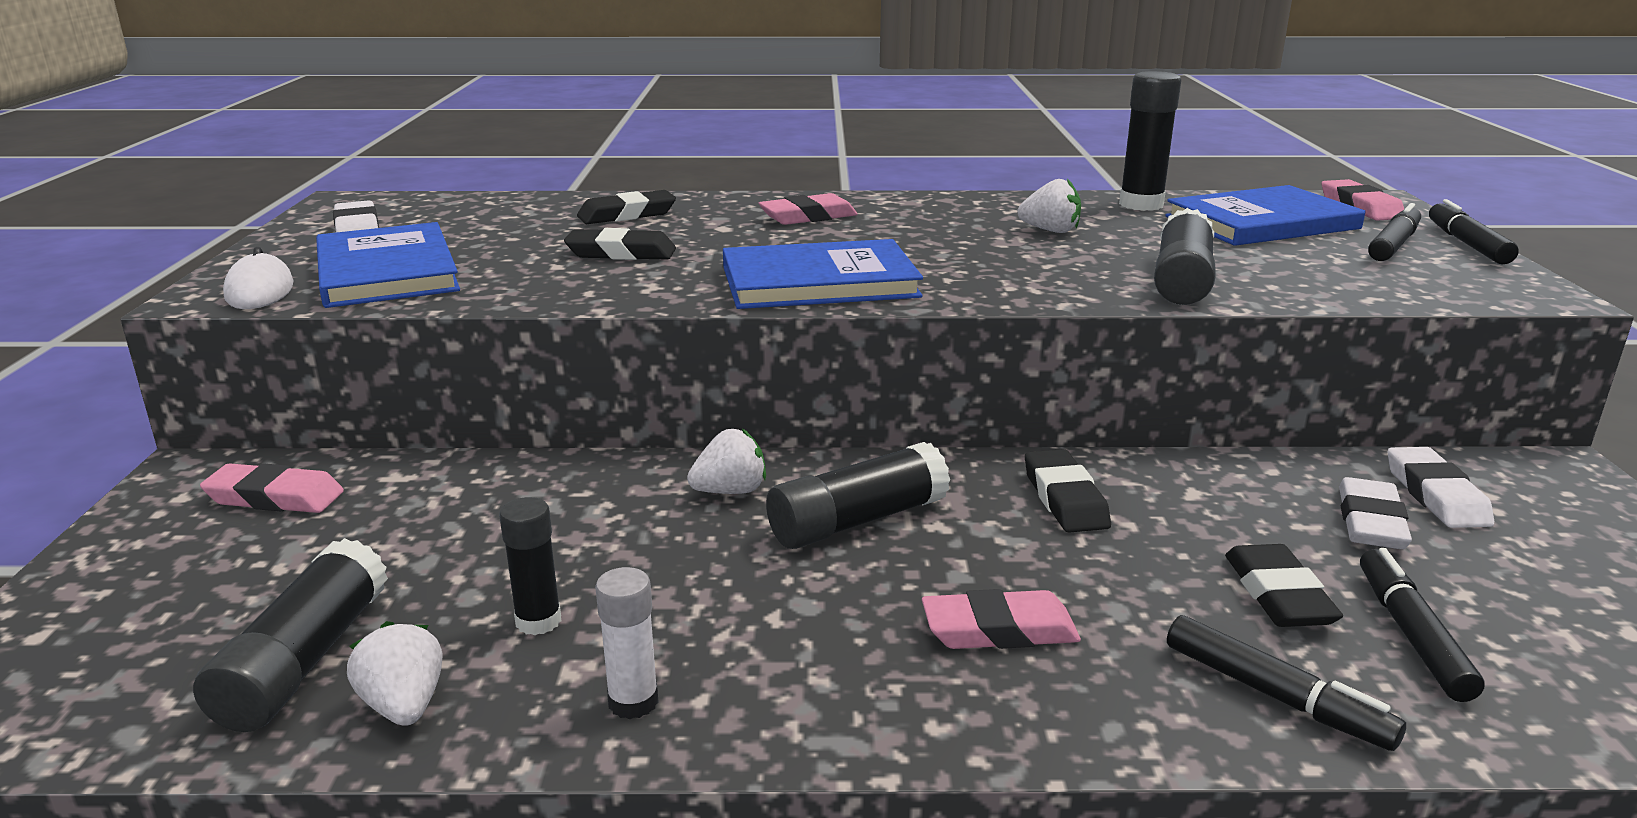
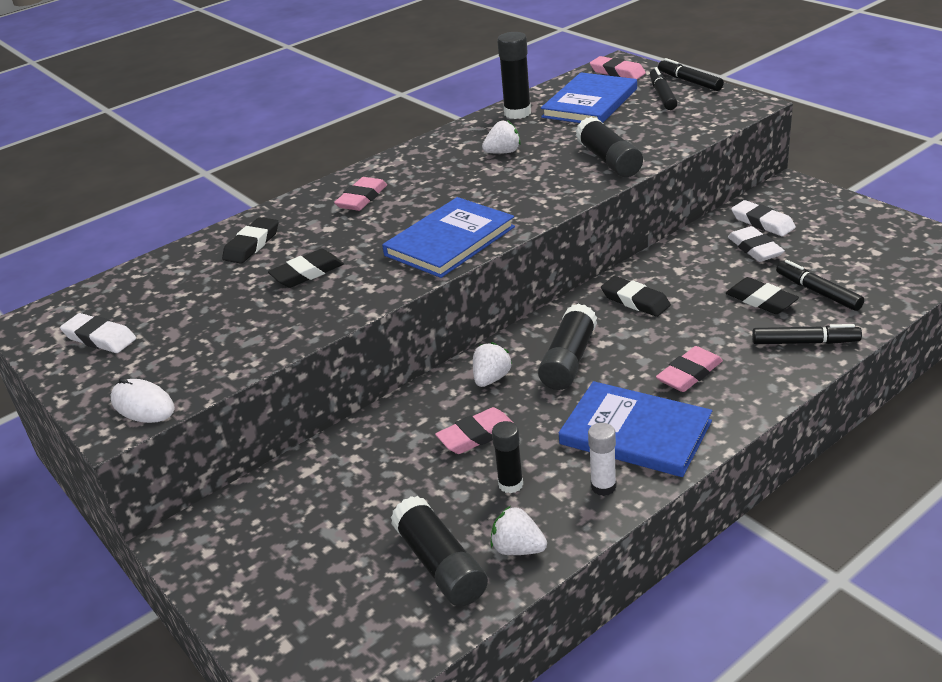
camera: 35 degrees left, 10 degrees up
(275, 497) = (264, 519): pink eraser -> pink eraser (477, 435)
(387, 272) = (193, 353): blue book -> blue book (635, 433)

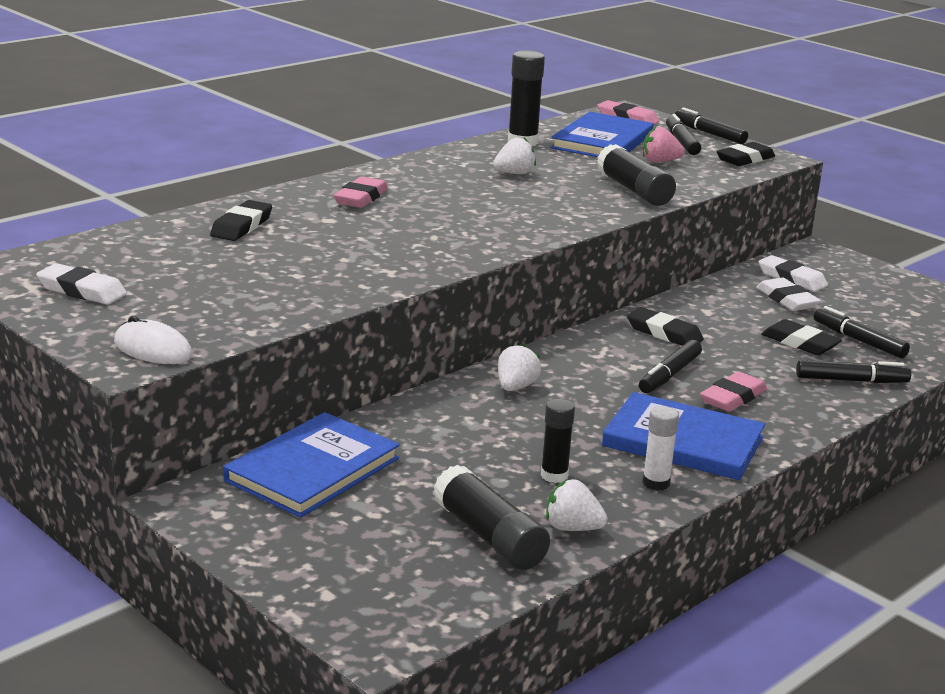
camera: 10 degrees left, 10 degrees down
(307, 273) = (314, 255): black eraser -> black eraser (745, 159)
(450, 241) = (472, 241): blue book -> blue book (312, 470)
(477, 435) = (508, 433): pink eraser -> none
(569, 360) = (599, 377): black glue stick -> none
(633, 351) = (669, 375): none -> black marker
(638, 121) = (660, 161): none -> pink strawberry

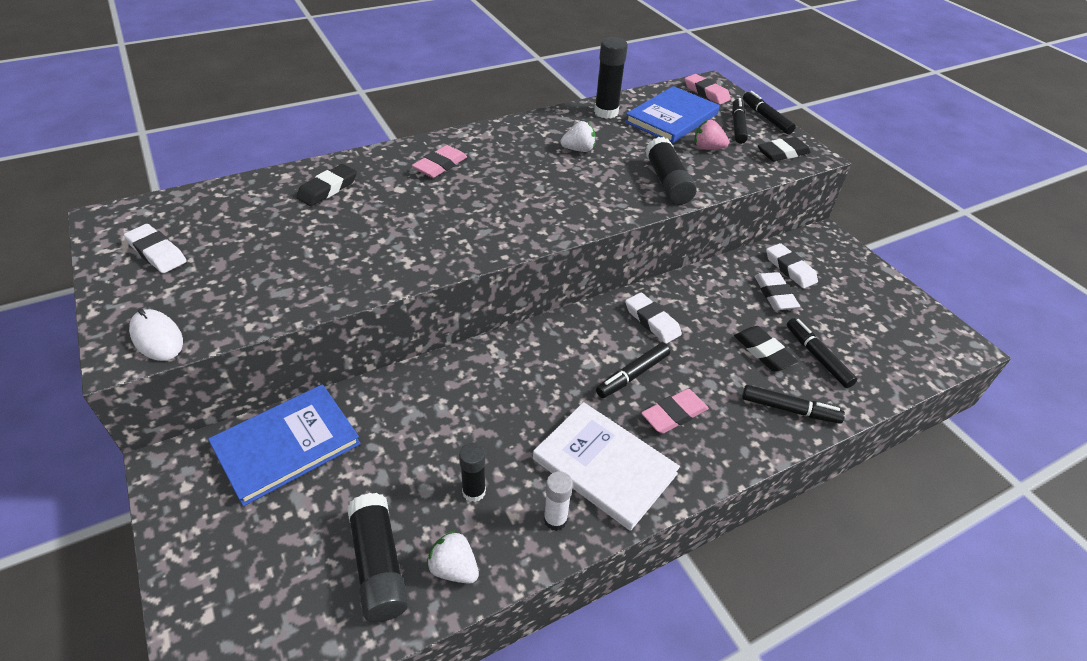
camera: 15 degrees right, 20 degrees up
(516, 387) = (499, 369): white strawberry -> none
(664, 333) = (652, 321): black eraser -> white eraser
(683, 442) = (604, 466): blue book -> white book

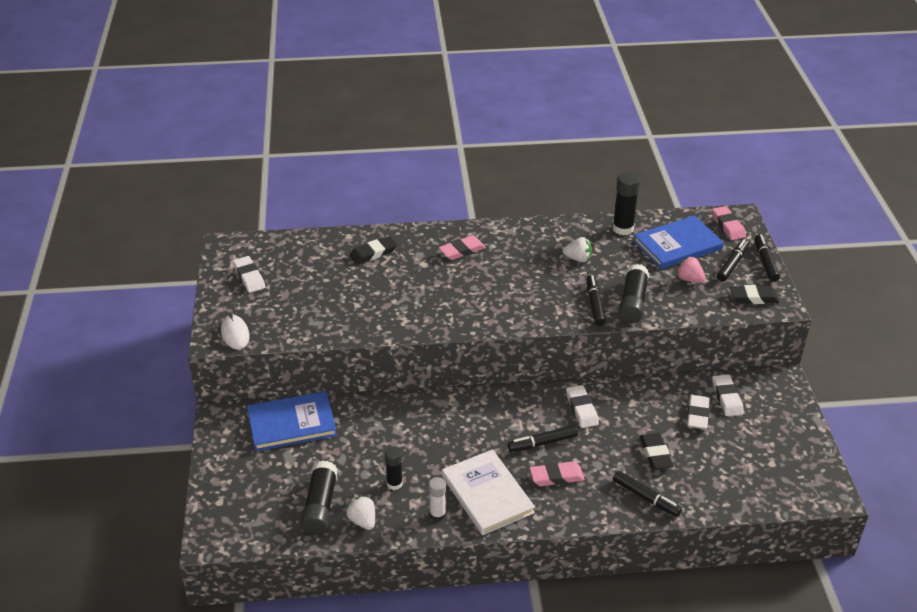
camera: 25 degrees right, 5 degrees down
(817, 357) = (697, 469): black marker -> black marker (595, 304)

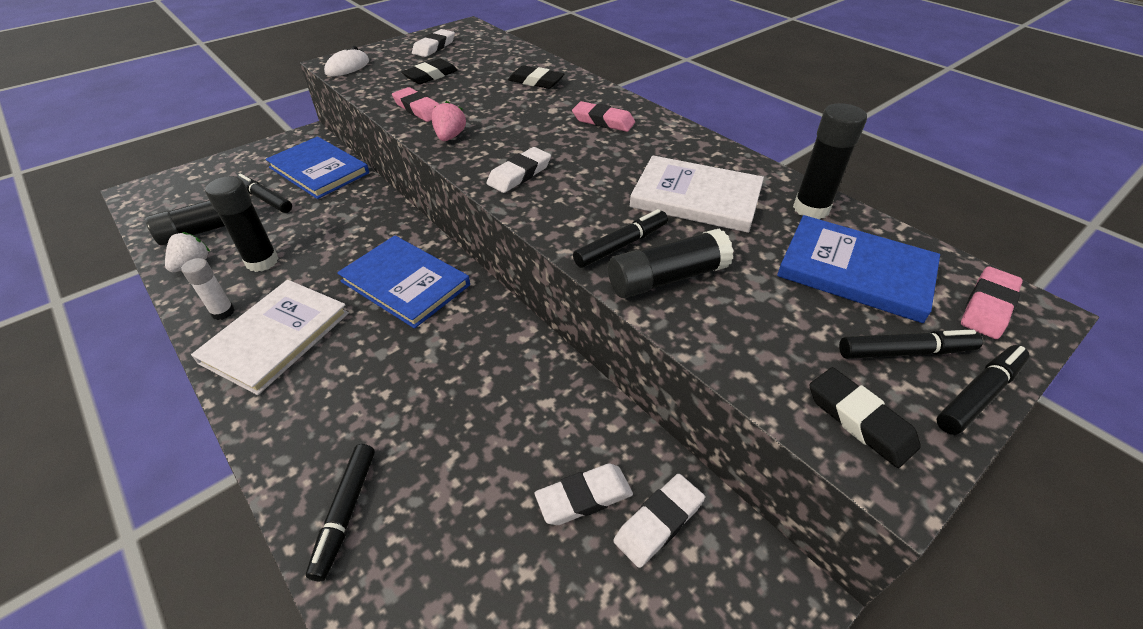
camera: 55 degrees right, 5 degrees up
(394, 483) = (262, 261): black glue stick -> black glue stick, size x1.57
(485, 421) = (405, 283): none -> blue book
(542, 443) = (399, 346): black marker -> black marker (265, 199)
(556, 477) = (341, 387): pink eraser -> pink eraser (418, 109)
(578, 259) = (696, 197): white strawberry -> white book
(581, 409) = (490, 355): white eraser -> white eraser (519, 174)
(655, 454) = (453, 480): black eraser -> black eraser (430, 76)
(689, 279) = (795, 315): pink strawberry -> pink strawberry (450, 137)

